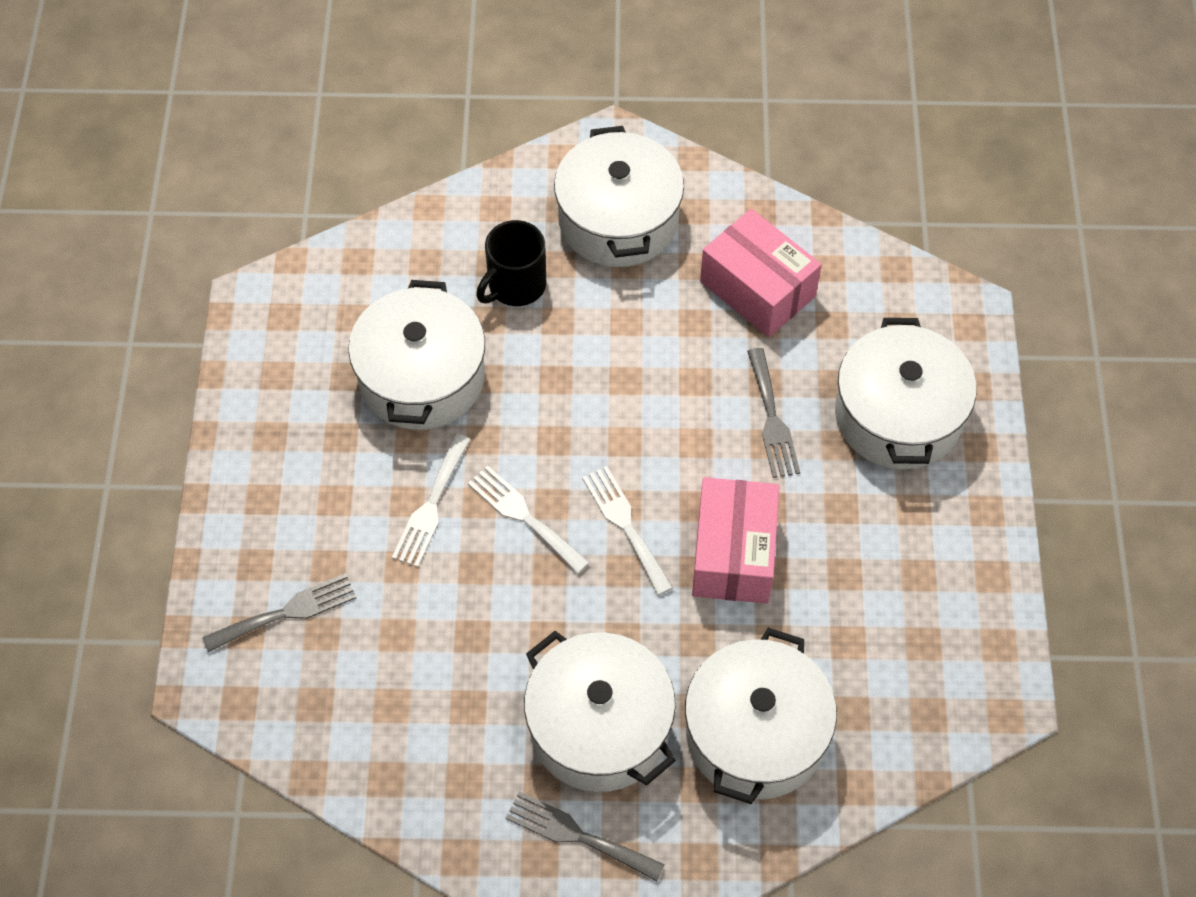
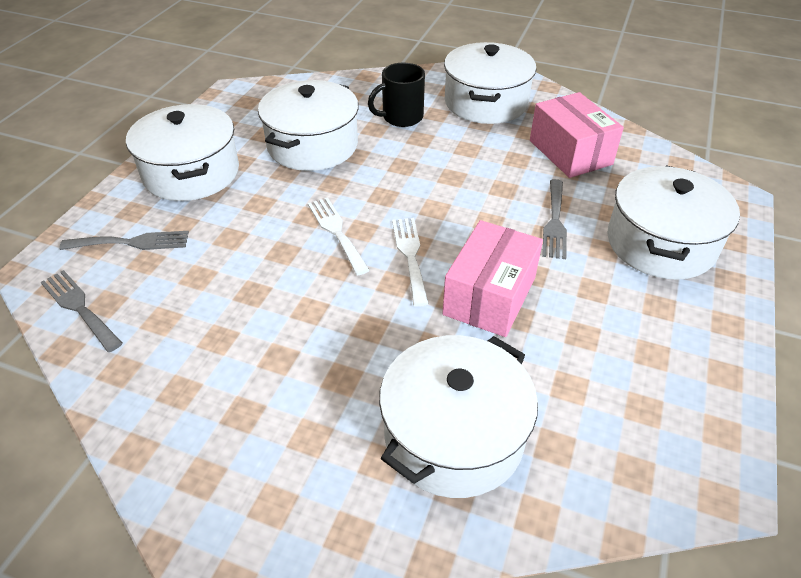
camera: 20 degrees right, 15 degrees down
(431, 506) = (274, 210): white fork -> none
(577, 835) = (246, 469): grey fork -> grey fork (79, 307)
(599, 727) = (316, 386): white pot -> white pot (191, 173)

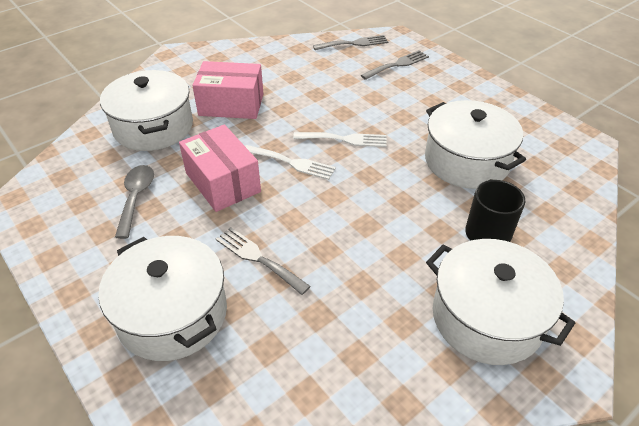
camera: 120 degrees right, 0 degrees up
(132, 242) = (397, 64): grey fork -> grey fork turned 150 degrees counterclockwise
(191, 173) = (462, 97): white pot -> none
(570, 152) = (344, 336): pink box -> pink box (231, 105)
(584, 358) = (136, 198): none -> grey spoon

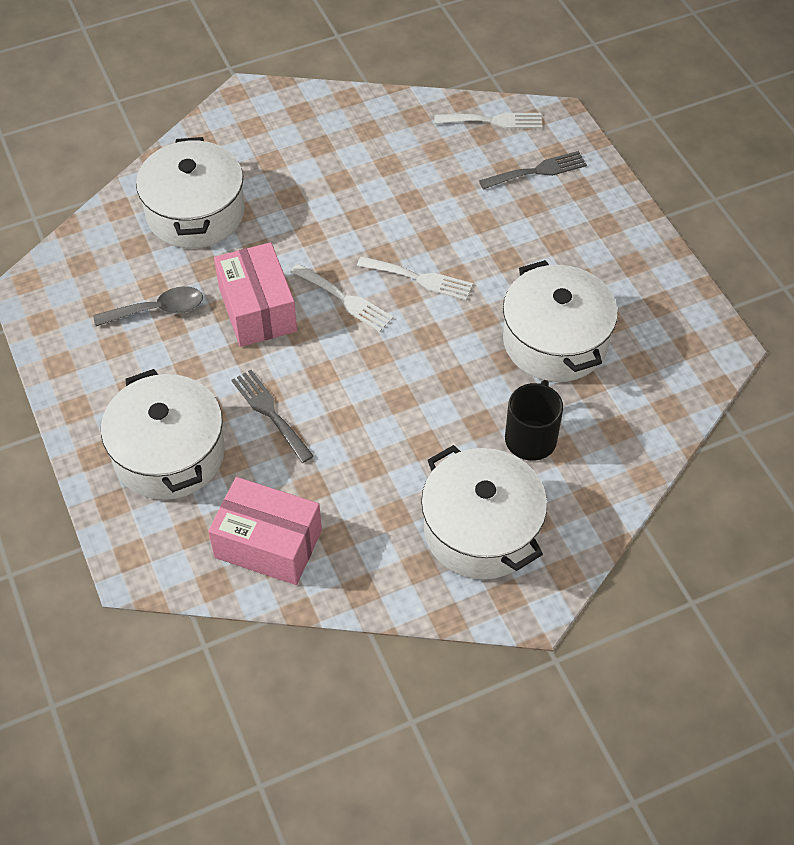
camera: 15 degrees right, 10 degrees up
(136, 198) = (157, 310): grey spoon -> grey spoon turned 60 degrees clockwise
(231, 105) = (297, 197): pink box -> pink box (268, 544)
(354, 43) = (494, 121): grey fork -> white fork

